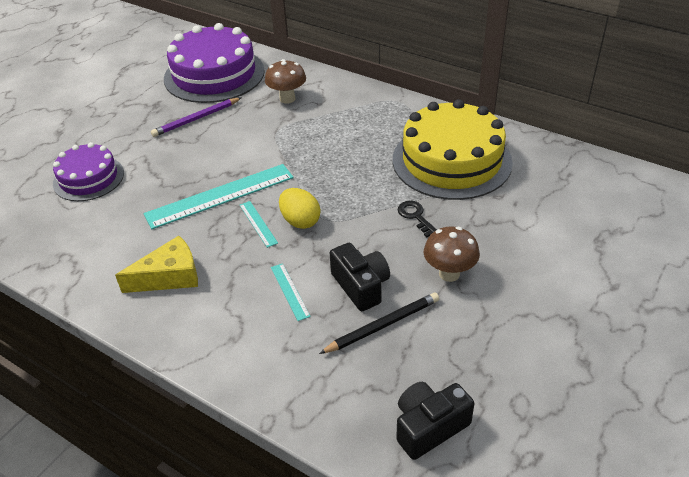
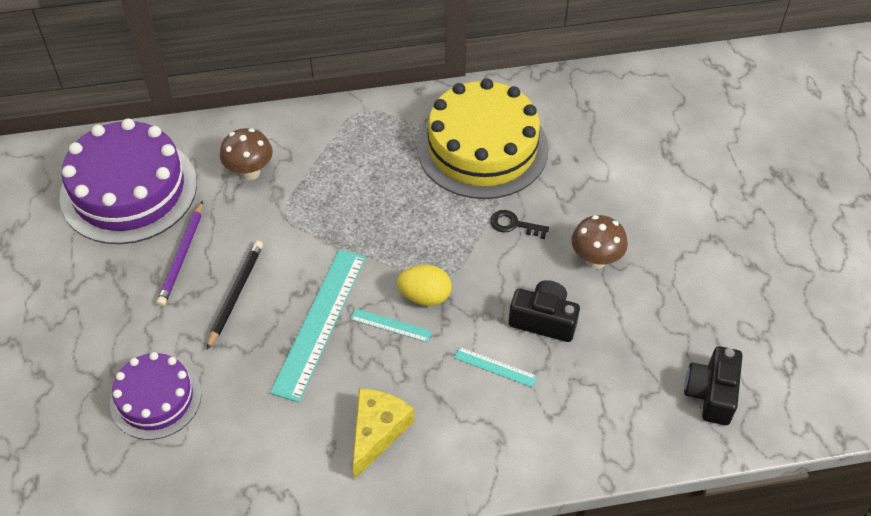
camera: 45 degrees left, 10 degrees up
(382, 325) = (597, 341): black pencil -> black pencil (236, 294)

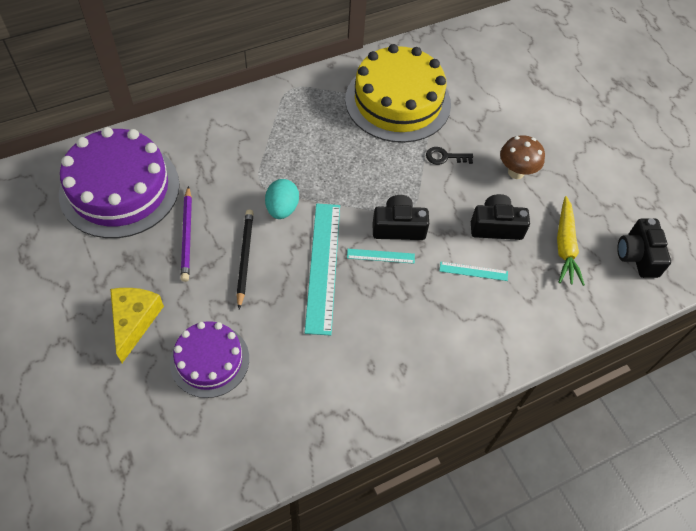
camera: 20 degrees left, 5 degrees up
(250, 172) = (218, 155): brown mushroom -> none
(298, 247) = (282, 209): none -> turquoise egg
(377, 432) = (403, 344): yellow cheese -> yellow cheese (134, 321)
(425, 296) = (398, 227): yellow egg -> black camera
(621, 361) = (565, 246): none -> yellow carrot

